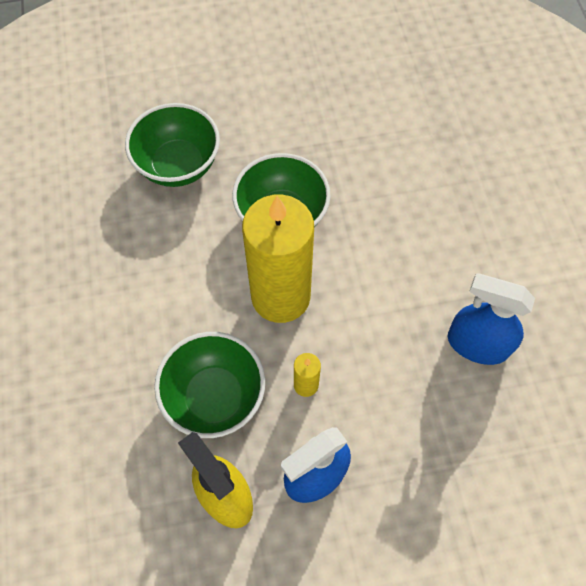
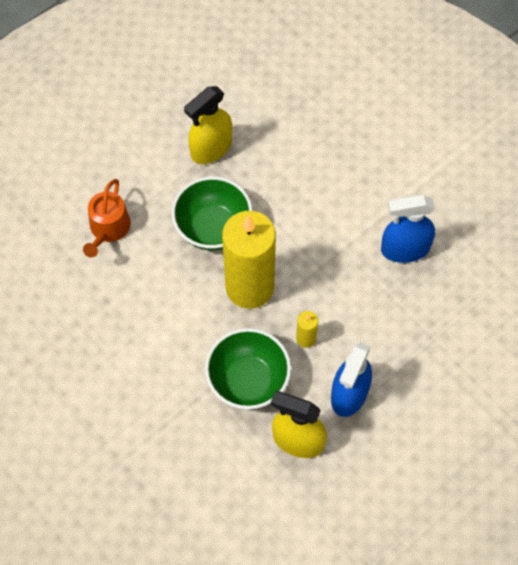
camera: 30 degrees left, 0 degrees up
(178, 165) = (108, 229): green bowl -> orange watering can
(330, 137) = (211, 148): none -> yellow spray bottle

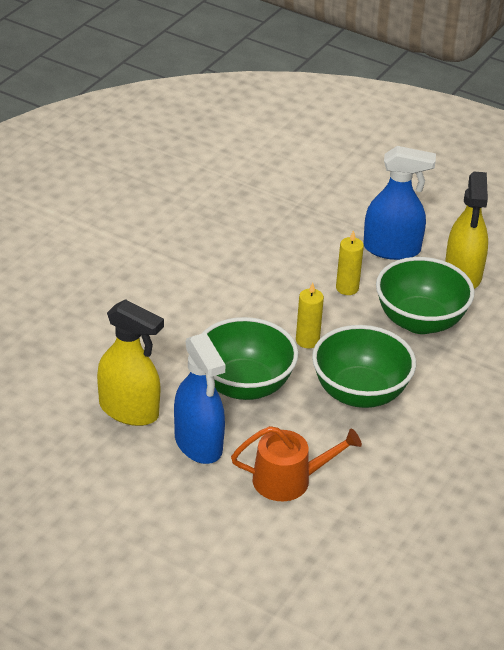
camera: 110 degrees left, 25 degrees down
(179, 305) = (360, 393): none -> green bowl
(249, 287) = (307, 341): yellow candle -> yellow candle, size x0.40
(405, 249) = (203, 235): blue spray bottle -> blue spray bottle (198, 444)

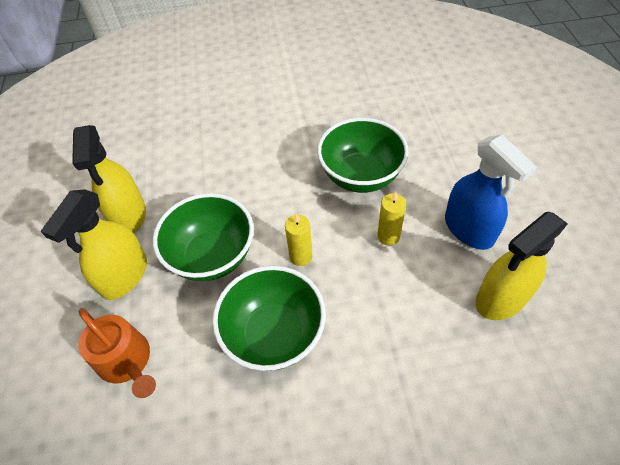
camera: 55 degrees right, 15 degrees up
(198, 444) = (124, 276): blue spray bottle -> yellow spray bottle
(420, 321) = (407, 311): green bowl -> green bowl (360, 176)

